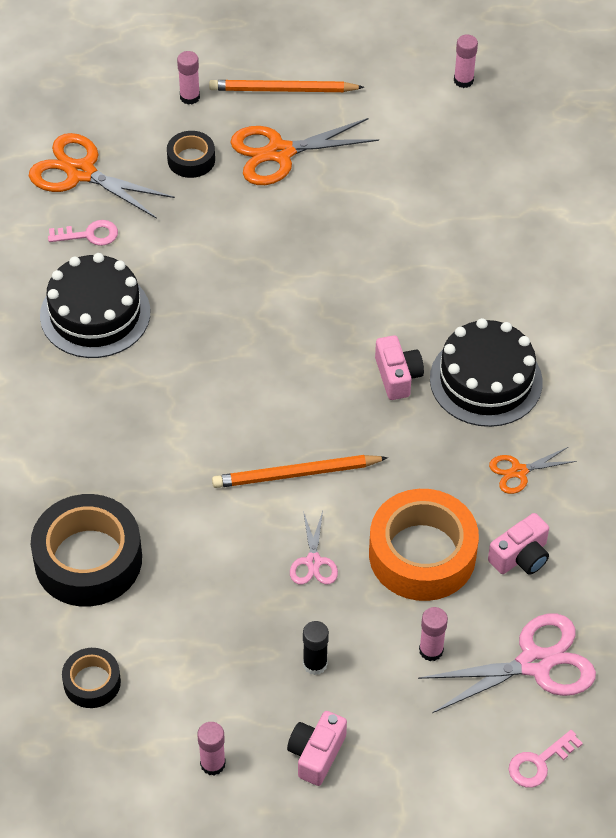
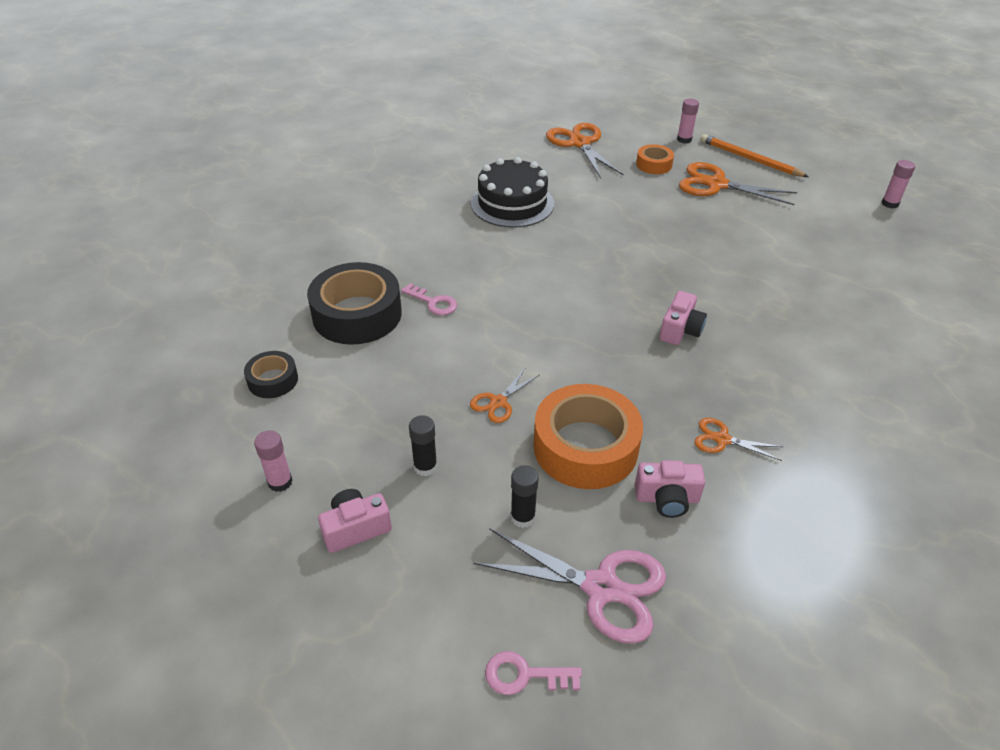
camera: 40 degrees right, 10 degrees down
(89, 235) = (552, 169): pink key -> pink key (433, 302)
(191, 159) = (654, 164): black tape -> orange tape
(296, 474) = (544, 345): orange pencil -> none
(313, 562) = (498, 402): pink scissors -> orange scissors
(431, 650) = (523, 517): pink glue stick -> black glue stick
(486, 380) = (750, 367): black cake -> none

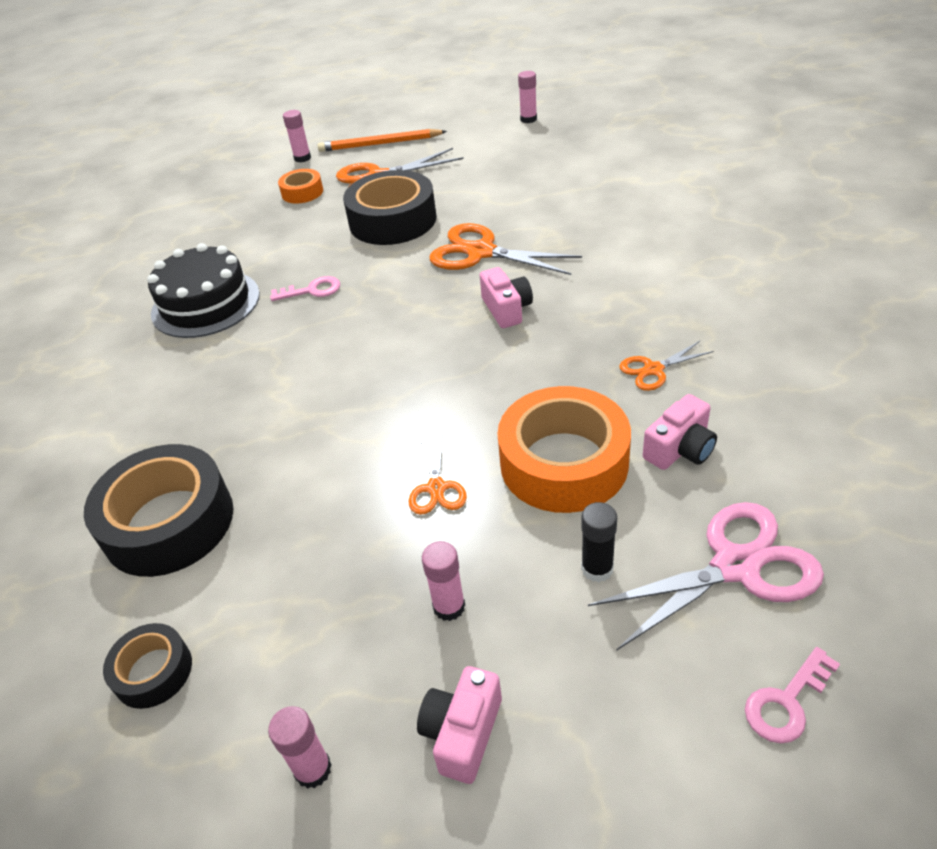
camera: 40 degrees left, 0 degrees up
(425, 467) = (449, 606): black glue stick -> pink glue stick
(433, 302) = (243, 448): pink key -> pink key (311, 290)
(579, 143) = (205, 213): orange scissors -> orange scissors (481, 252)
(686, 220) = (393, 220): none -> black tape

